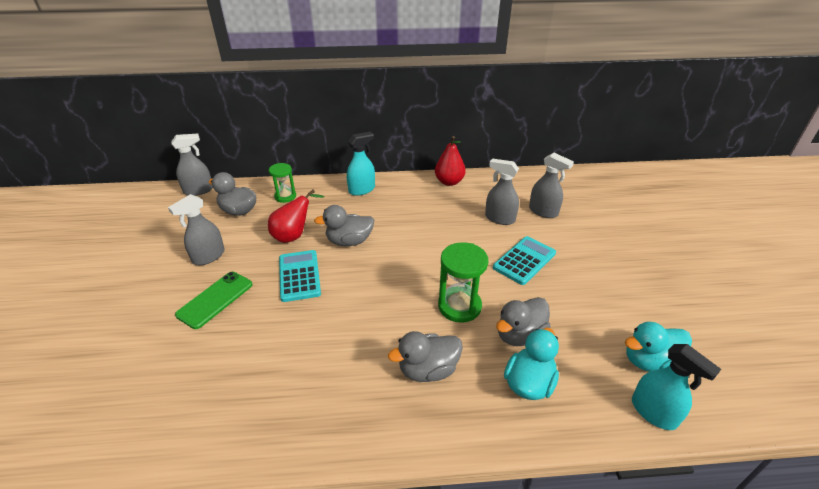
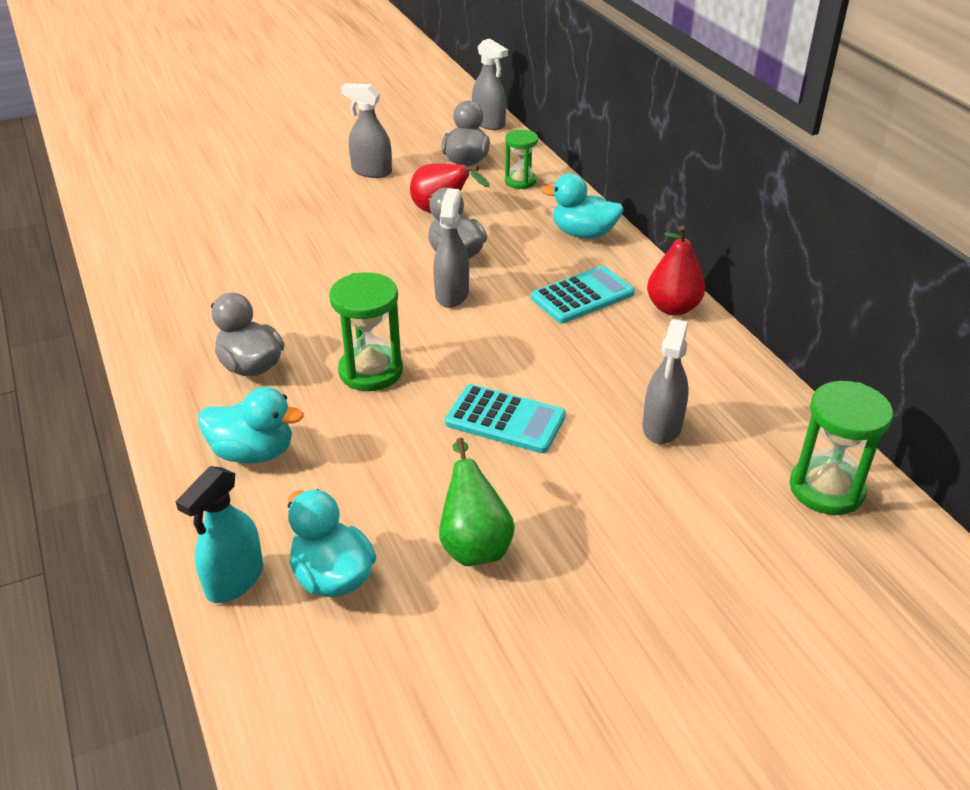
camera: 70 degrees right, 0 degrees up
(215, 299) = (305, 198): green phone -> none
(299, 276) = (368, 237): turquoise calculator -> turquoise calculator (582, 296)
(362, 190) = (583, 234): turquoise spray bottle -> turquoise duck
(499, 218) = (604, 378): grey spray bottle -> grey spray bottle (452, 294)
(519, 335) = (337, 434): grey duck -> none
(594, 183) = (826, 489): none -> green hourglass
(624, 296) = (474, 544): none -> green pear

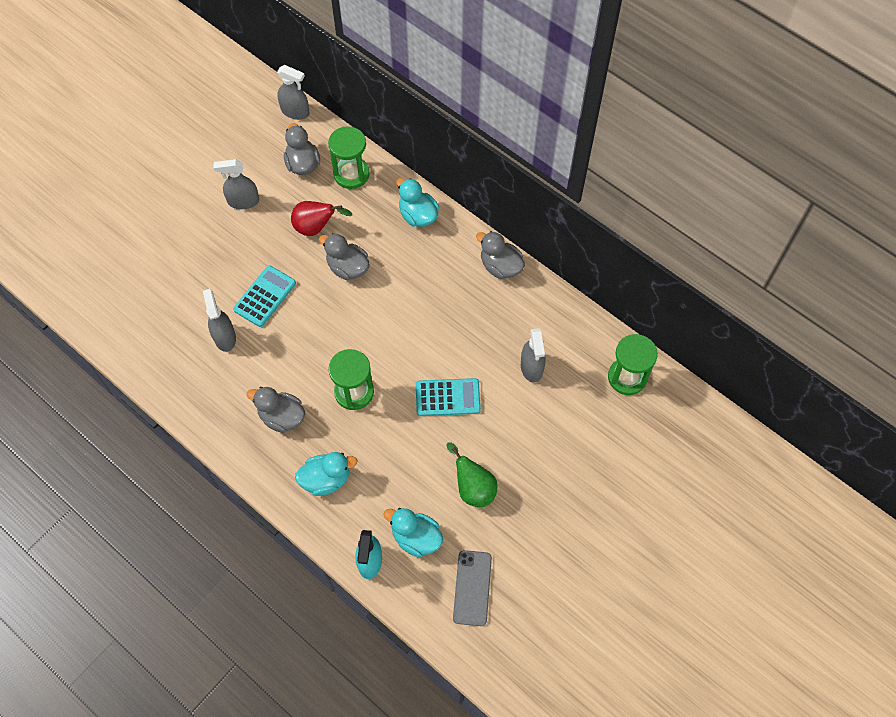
camera: 25 degrees left, 25 degrees up
(377, 690) = (472, 588): none -> grey phone
(452, 294) = (365, 307): grey spray bottle -> grey spray bottle (224, 337)
(520, 181) = (351, 174): green hourglass -> green hourglass, size x1.55
(582, 296) = (443, 276): turquoise calculator -> turquoise calculator (265, 296)
(583, 234) = (418, 215): turquoise duck -> turquoise duck turned 60 degrees clockwise
(673, 308) = (500, 266): red pear -> grey duck

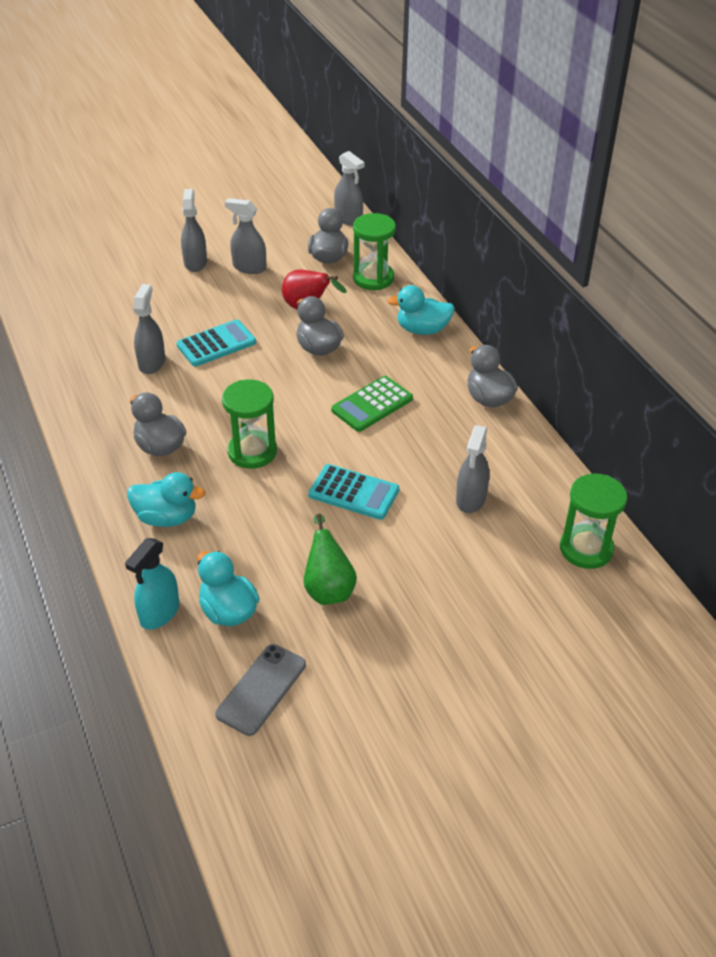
camera: 25 degrees right, 20 degrees down
(195, 214) = (195, 262): none -> grey spray bottle
(418, 215) = (422, 330): turquoise duck -> turquoise duck turned 75 degrees counterclockwise
(418, 308) = (372, 405): none -> green calculator

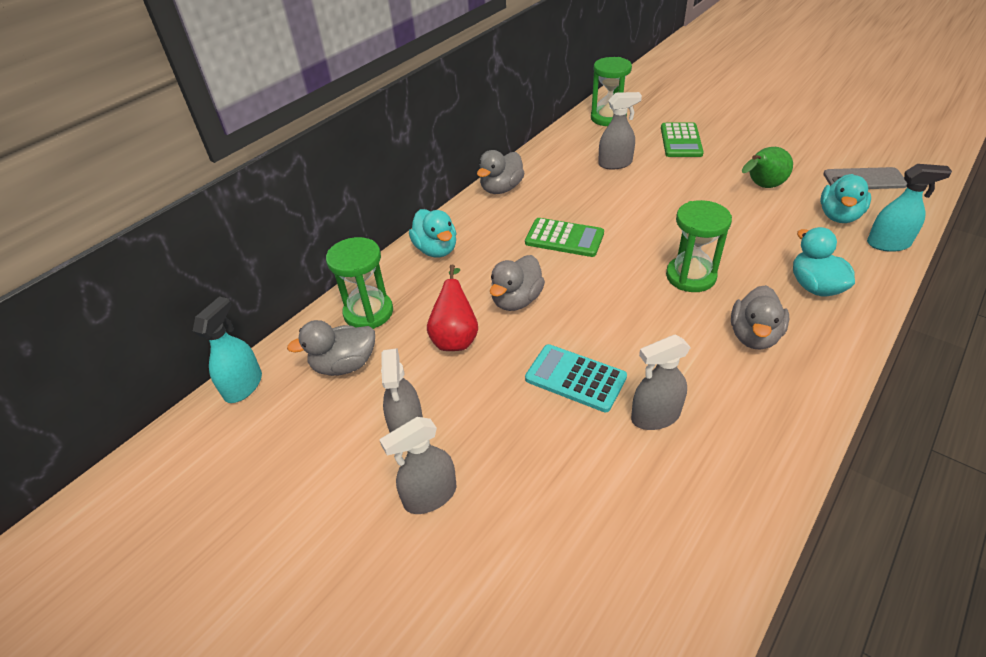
camera: 115 degrees left, 0 degrees up
(348, 219) = (243, 386): grey spray bottle -> turquoise spray bottle
(354, 492) = (668, 209): turquoise calculator -> none
(477, 582) = (681, 141): none -> green calculator

